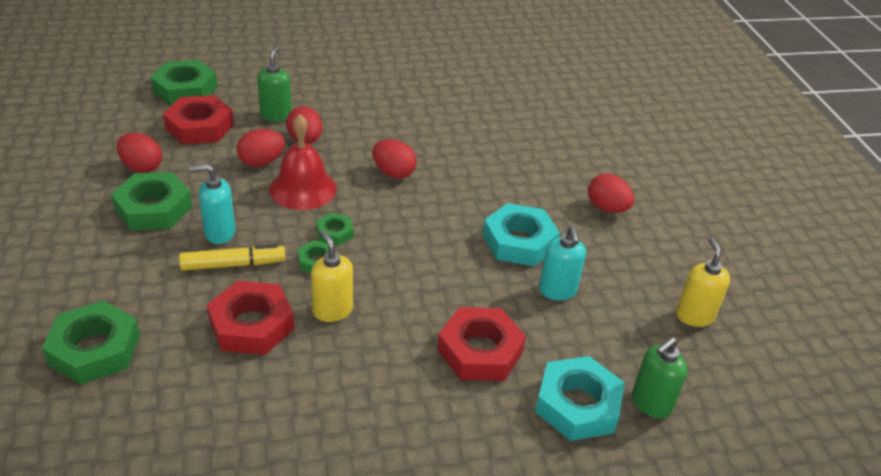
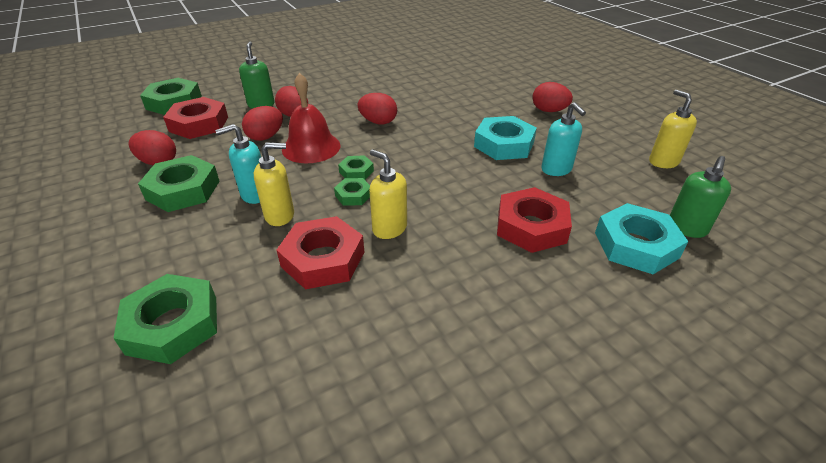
camera: 15 degrees left, 0 degrees up
(233, 264) = (280, 215): yellow marker -> yellow soap dispenser

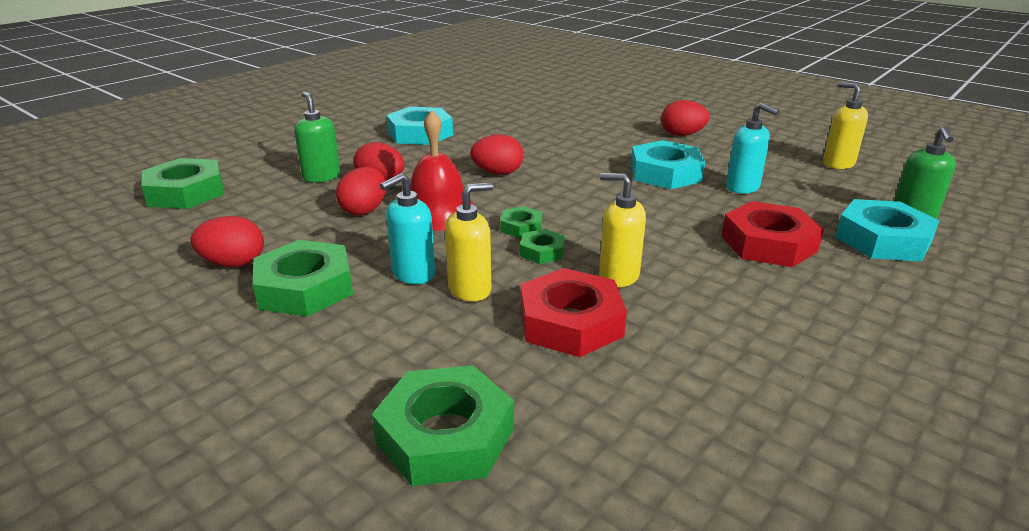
camera: 20 degrees left, 10 degrees down
(199, 124) = (251, 211): red nut -> none
(353, 79) = (420, 133): none -> turquoise nut

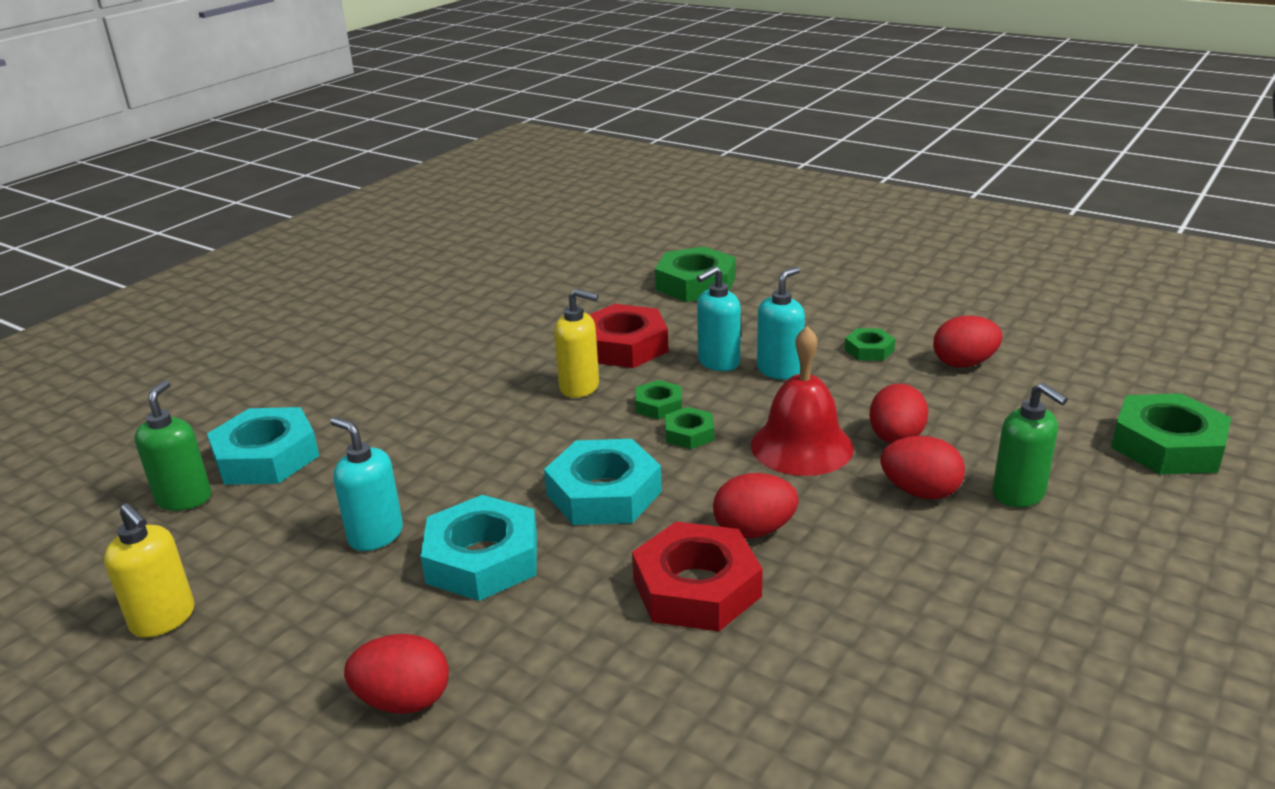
camera: 175 degrees right, 0 degrees up
(305, 288) = (869, 350): green nut -> green nut, size x0.52
(420, 133) = (964, 644): turquoise nut -> turquoise nut (604, 493)
(470, 289) = (718, 362): yellow soap dispenser -> turquoise soap dispenser
(768, 243) = (405, 439): red nut -> red nut (696, 587)

